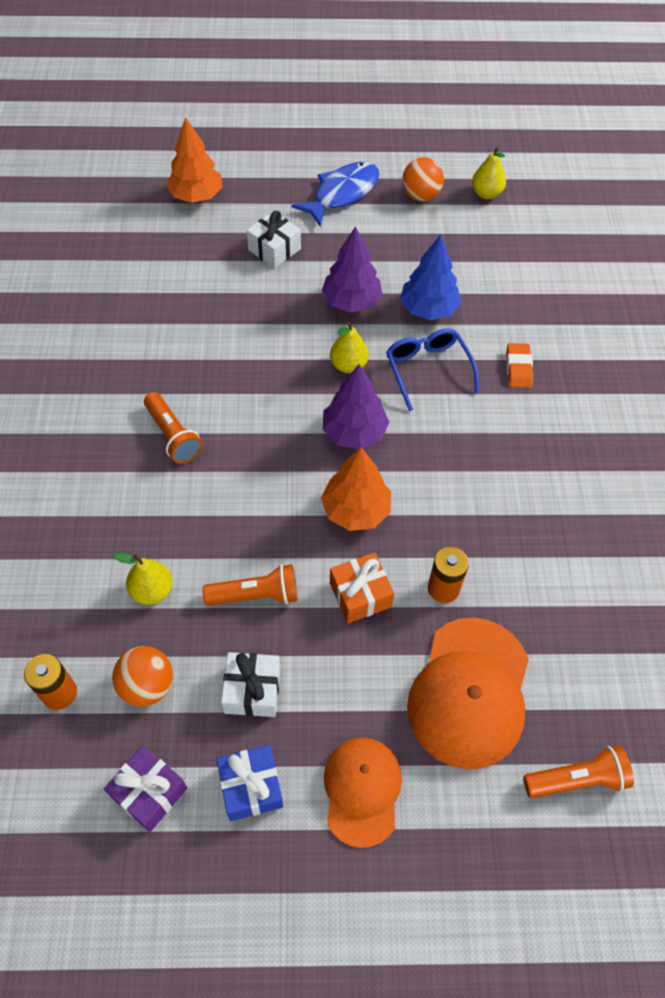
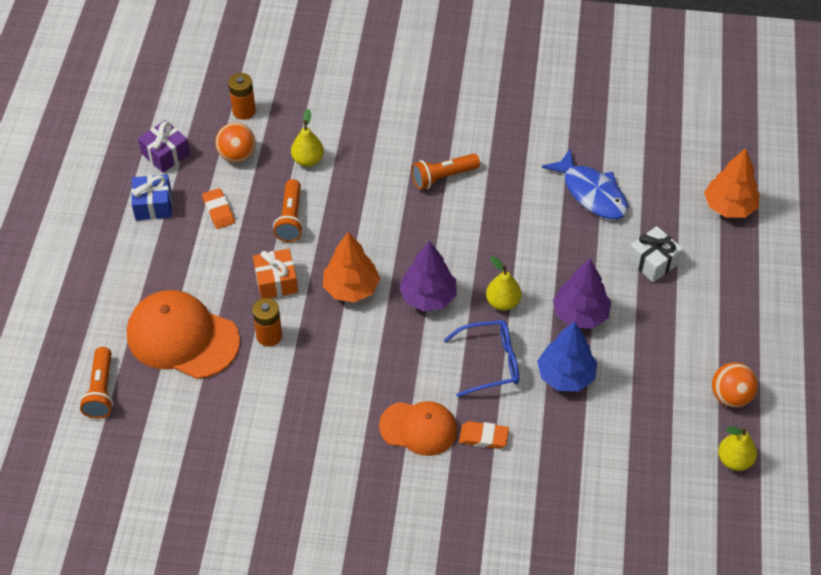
camera: 100 degrees right, 5 degrees down
(252, 690) = (218, 211): white gift -> orange eraser
(342, 194) = (733, 326): blue fish -> blue fish (591, 193)
(362, 790) = (132, 263): orange cap -> orange cap (418, 428)

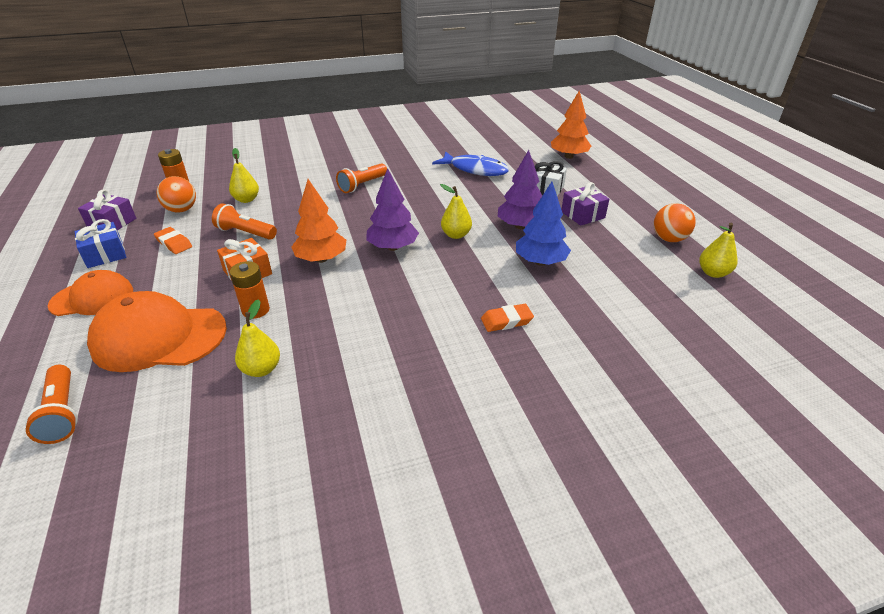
camera: 25 degrees left, 15 degrees down
(254, 406) = (261, 369): none -> yellow pear
(290, 219) = (245, 233): orange flashlight -> orange flashlight turned 135 degrees clockwise
(418, 428) = (442, 333): orange cap -> orange cap (92, 298)
(490, 362) = (473, 271): blue glasses -> none
(664, 322) = (582, 215): none -> purple gift

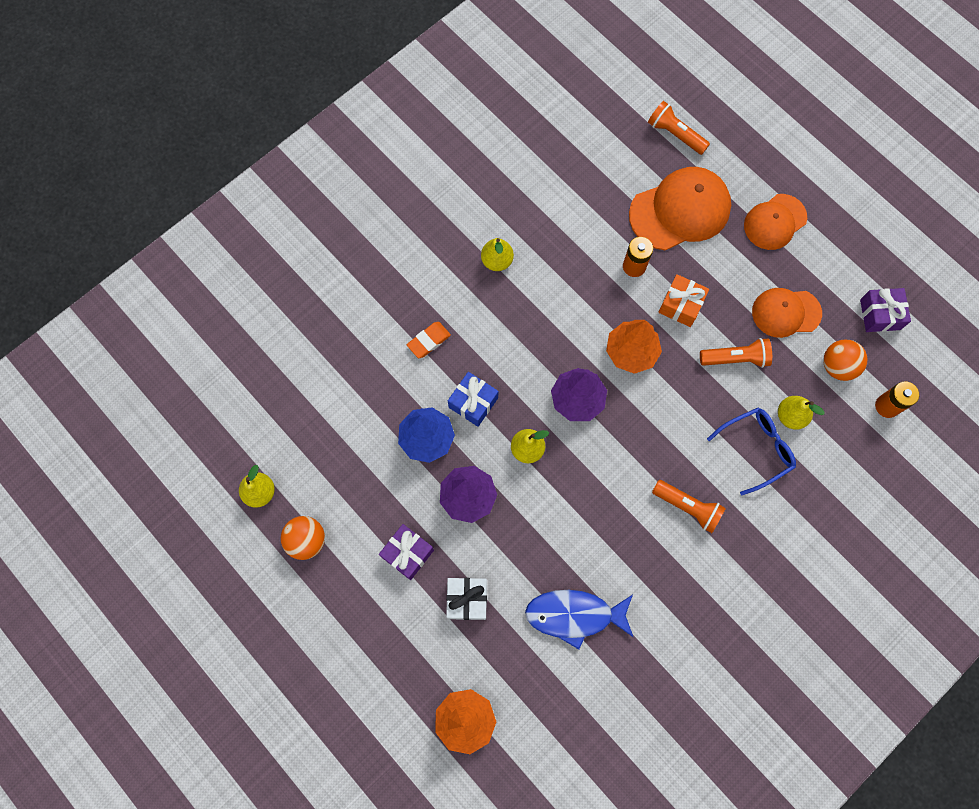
camera: 155 degrees right, 35 degrees up
(105, 254) = (829, 271): blue gift -> blue gift (473, 402)
(174, 243) = (786, 312): orange eraser -> orange cap
(261, 369) = (581, 216): yellow pear -> yellow pear (497, 261)
(288, 194) = (756, 449): none -> blue glasses
(362, 185) = (688, 507): orange flashlight -> orange flashlight turned 105 degrees clockwise

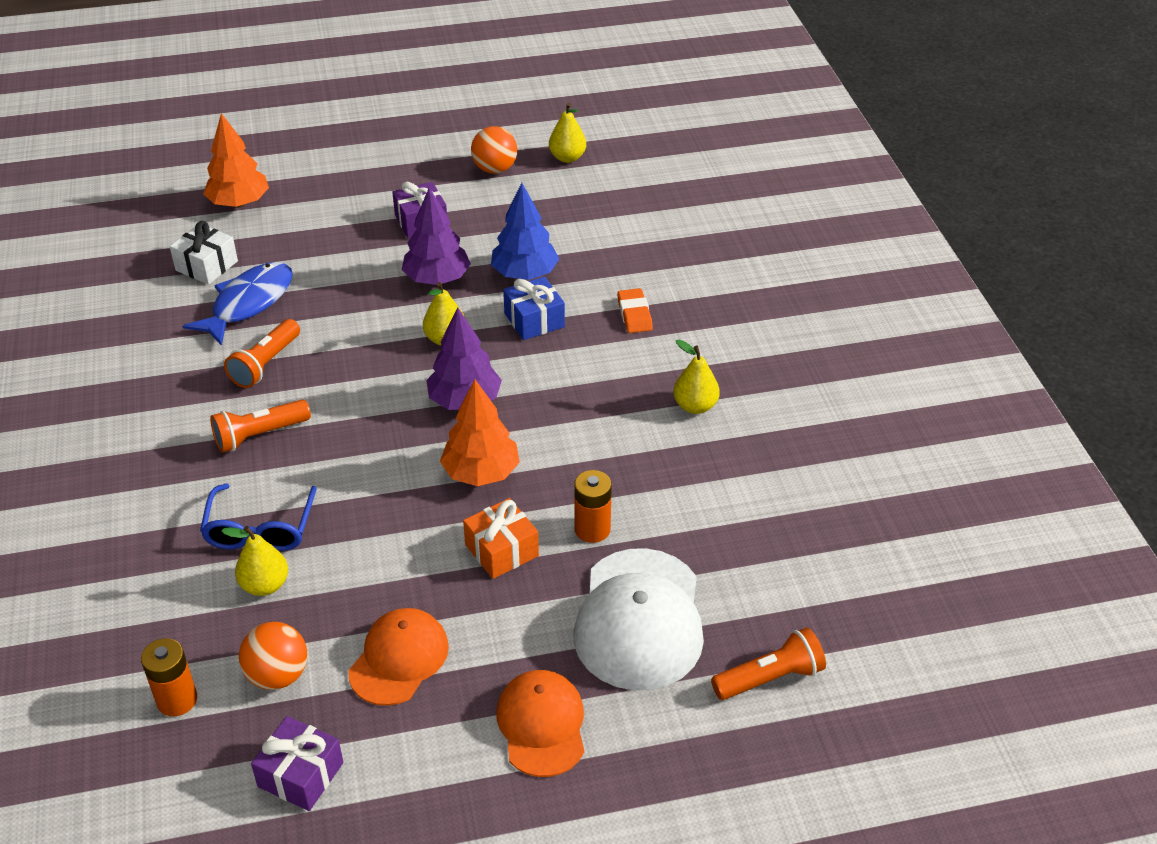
camera: 120 degrees right, 30 degrees down
(467, 599) = (339, 242): white gift -> white gift (207, 266)
(680, 210) = (639, 619): orange cap -> white cap
(736, 358) = (385, 570): orange flashlight -> orange flashlight (265, 364)

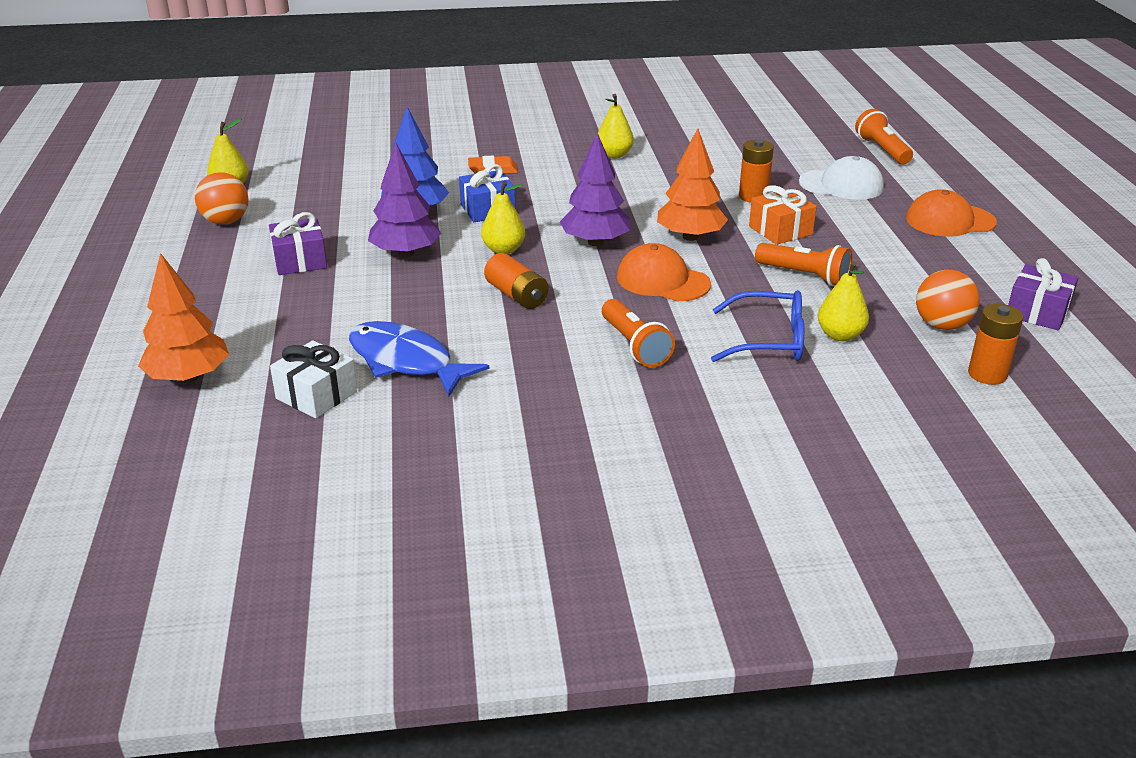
camera: 85 degrees left, 10 degrees down
(265, 364) = (520, 346): orange flashlight -> orange flashlight (805, 276)
(355, 355) = (516, 295): none -> orange battery
(399, 659) = (906, 272): orange cap -> orange cap (662, 280)
(639, 619) = (841, 185): white cap -> white cap, size x0.64

